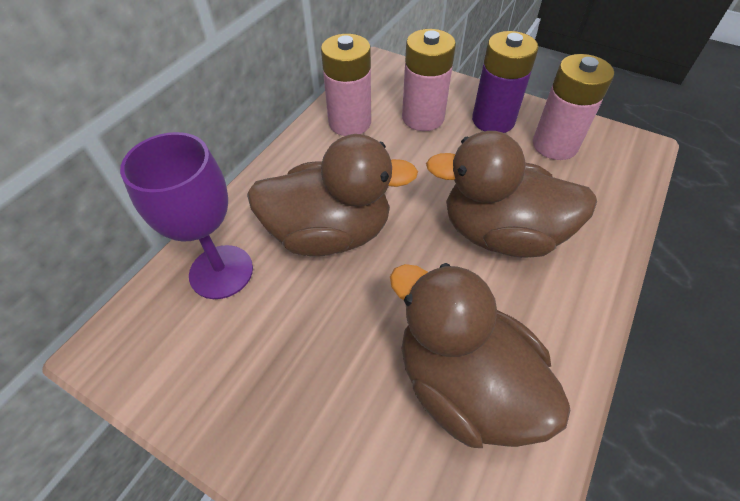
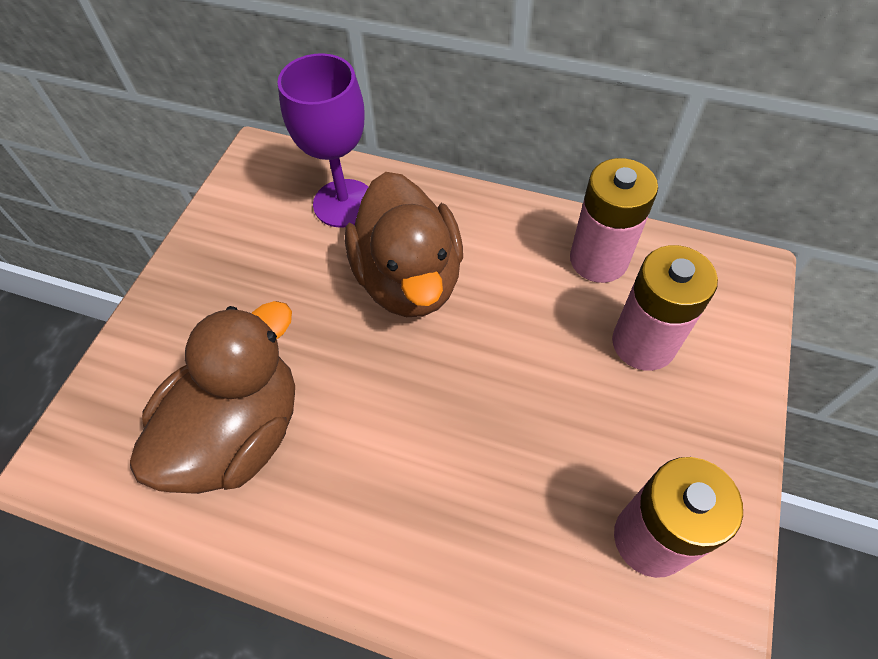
camera: 80 degrees right, 5 degrees up
(493, 120) = (676, 441): purple battery -> none
(500, 233) = (446, 461): brown duck -> none

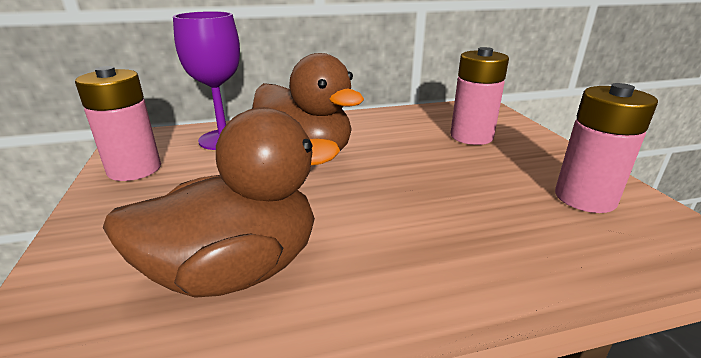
camera: 35 degrees left, 30 degrees down
(239, 433) = (237, 270): brown duck -> brown duck turned 60 degrees clockwise
(598, 259) = (410, 119): pink battery -> pink battery (134, 169)

